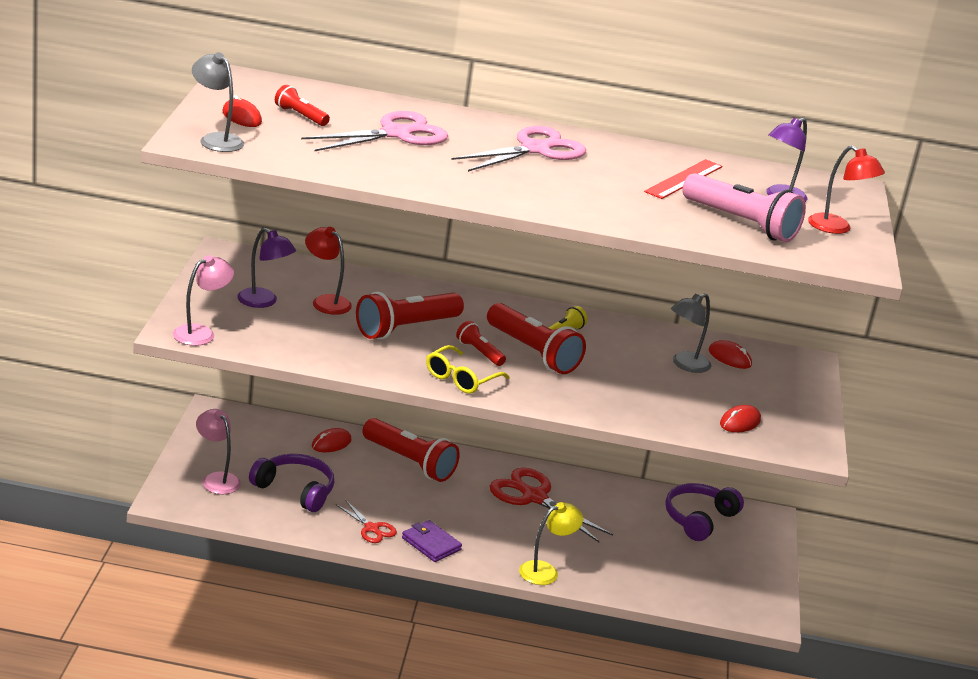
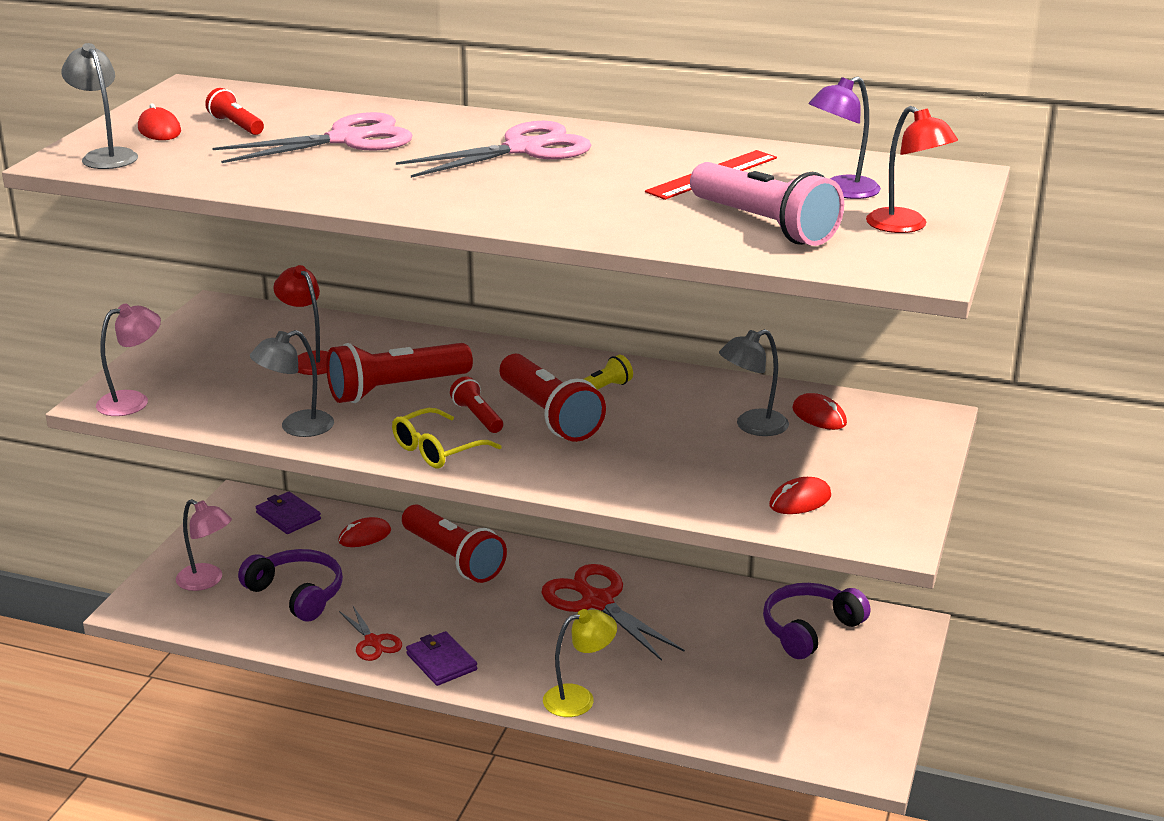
camera: 15 degrees right, 0 degrees up
(216, 479) = (207, 581): pink lamp -> pink lamp turned 150 degrees clockwise
(261, 426) = (288, 516): none -> purple wallet
(263, 302) = (232, 362): purple lamp -> none
(344, 358) = (296, 427): none -> grey lamp

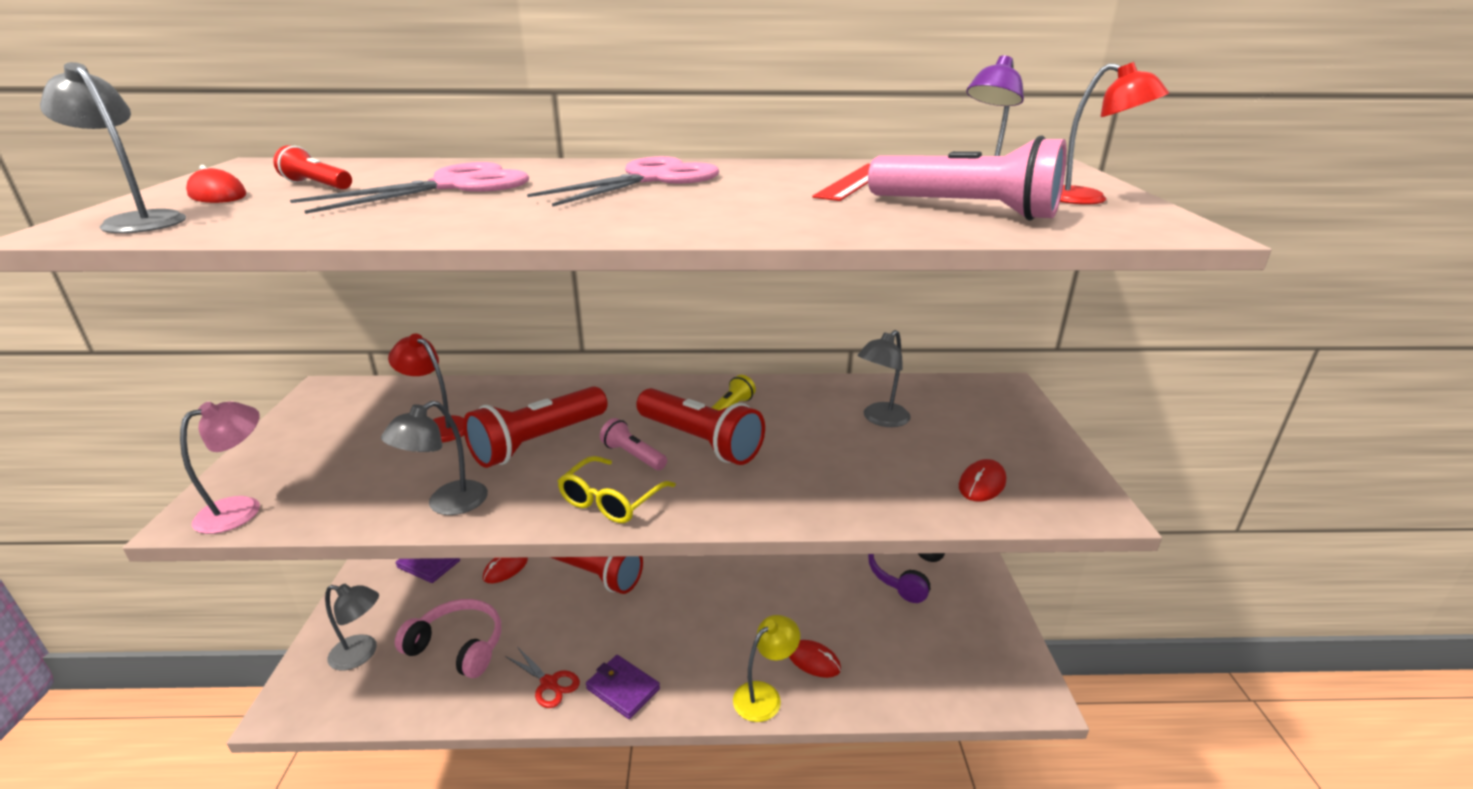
camera: 20 degrees left, 0 degrees up
(207, 581) = (361, 654): pink lamp -> grey lamp
(297, 594) = (458, 646): purple headphones -> pink headphones
(477, 416) = (633, 456): red flashlight -> pink flashlight
(596, 601) = (730, 586): red scissors -> none
(819, 416) = (924, 401): red mouse -> red mouse (813, 661)

